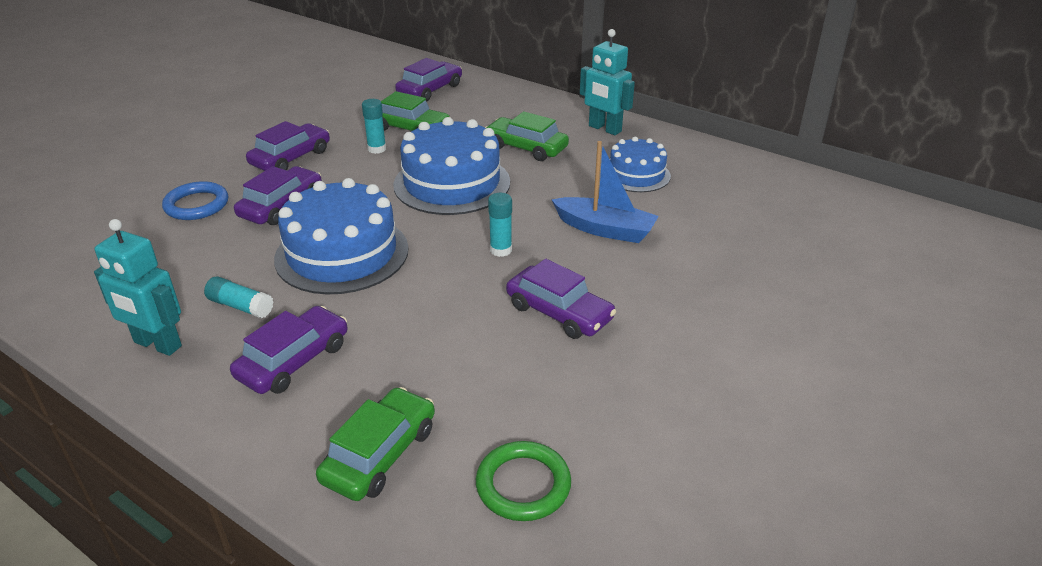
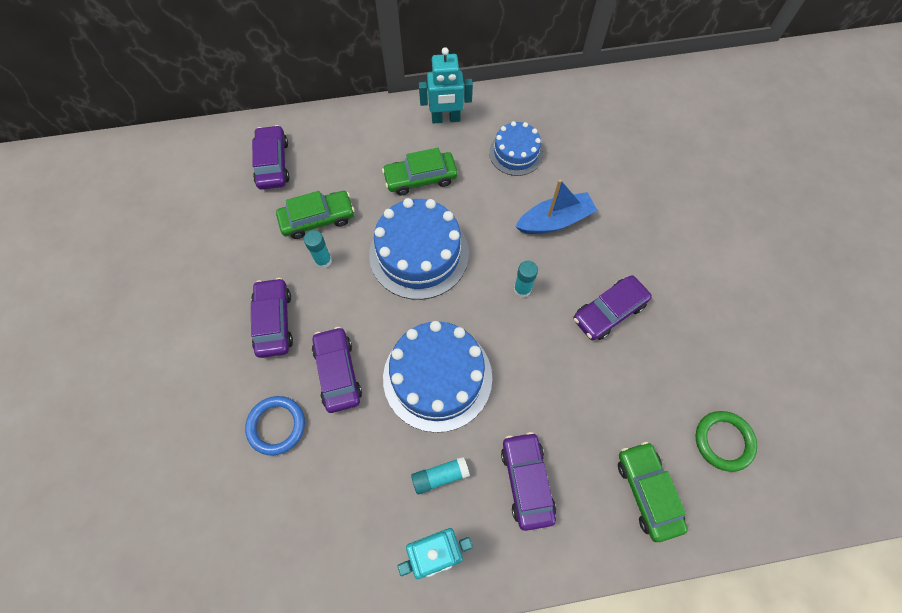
camera: 45 degrees left, 30 degrees up
(559, 312) = (609, 312): purple car -> purple car turned 150 degrees clockwise

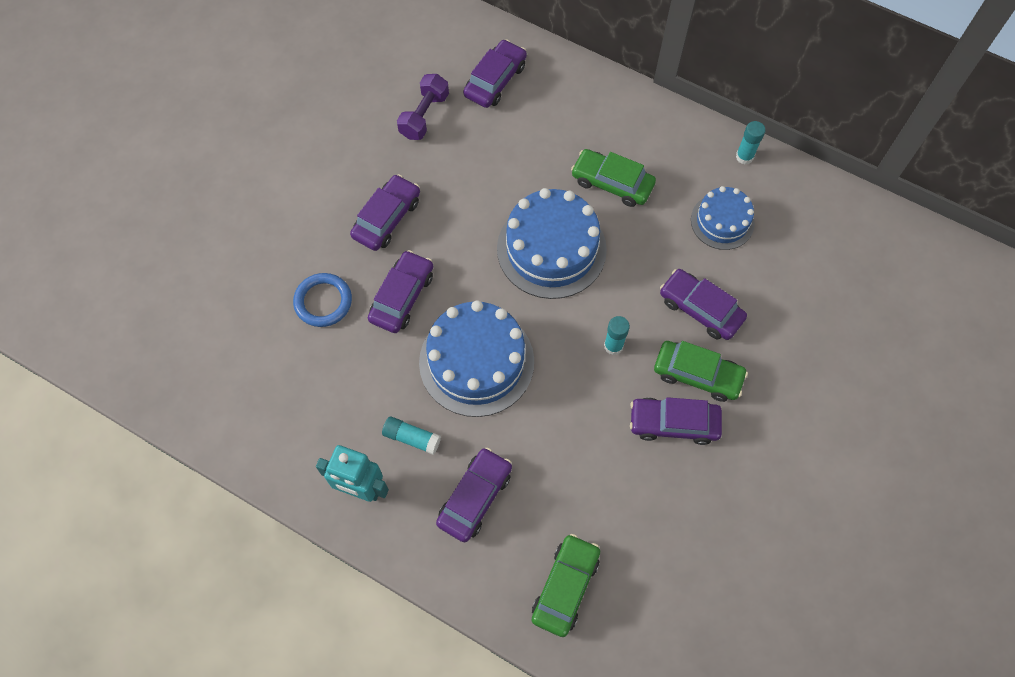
camera: 40 degrees right, 0 degrees up
(238, 224) = (424, 115): none -> purple dumbbell
(317, 219) = (492, 157): green car -> green car (697, 374)
(323, 261) = (466, 196): turquoise glue stick -> turquoise glue stick (744, 157)
(446, 119) = (685, 143): turquoise robot -> none
(555, 221) = (700, 309): blue boat -> purple car
(723, 441) = (671, 605): green ring -> none

